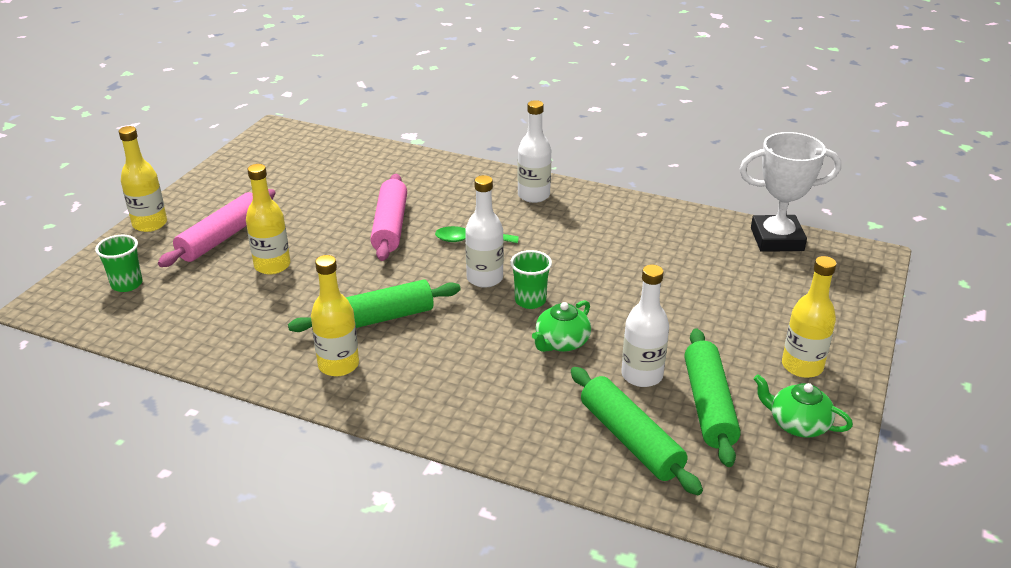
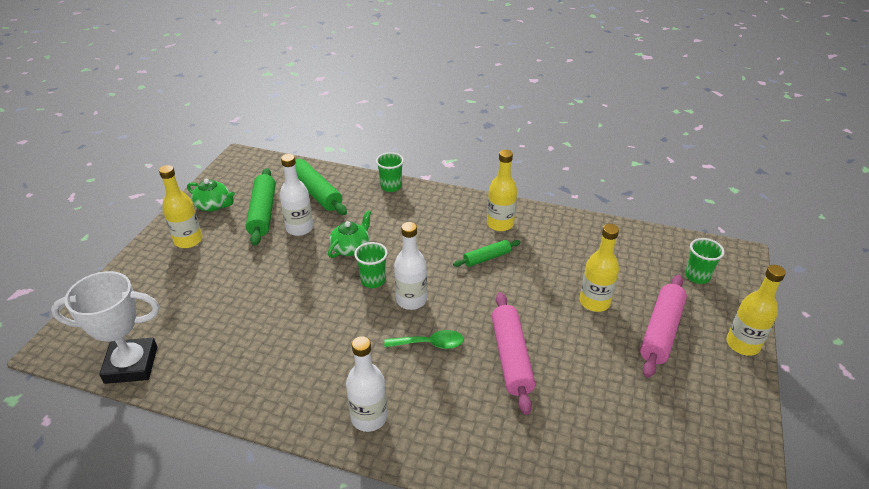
camera: 175 degrees right, 5 degrees up
(377, 319) = (487, 258): green rolling pin -> green rolling pin, size x0.59
(499, 444) = (391, 186): none -> green cup

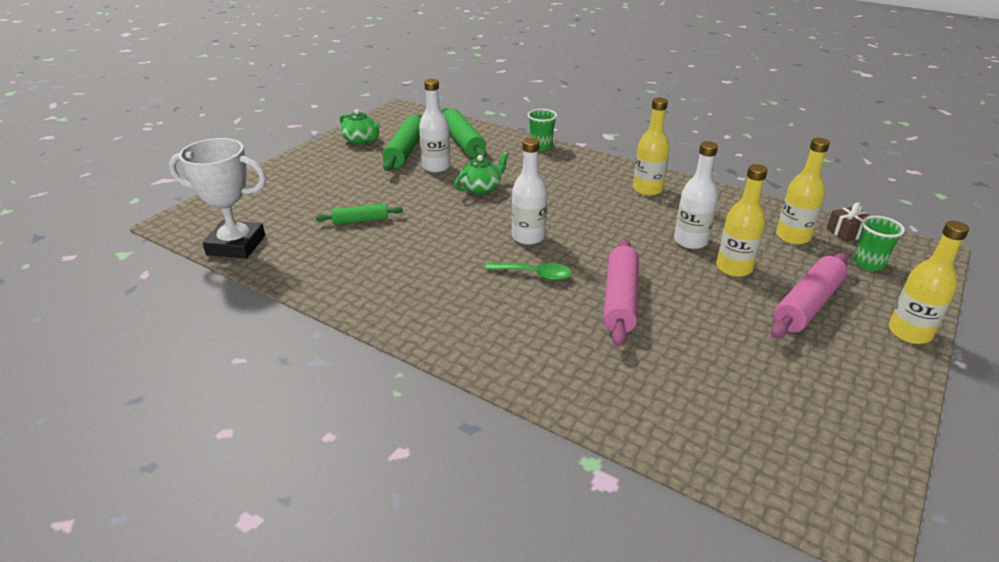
camera: 15 degrees right, 5 degrees down
(188, 240) = (327, 162): yellow bottle -> yellow bottle (792, 237)
(369, 417) = (447, 323): white bottle -> white bottle (690, 241)
(373, 280) = (494, 216): green cup -> none
(487, 258) = (623, 214): green rolling pin -> green rolling pin (360, 220)
(673, 245) = (847, 232): none -> brown gift

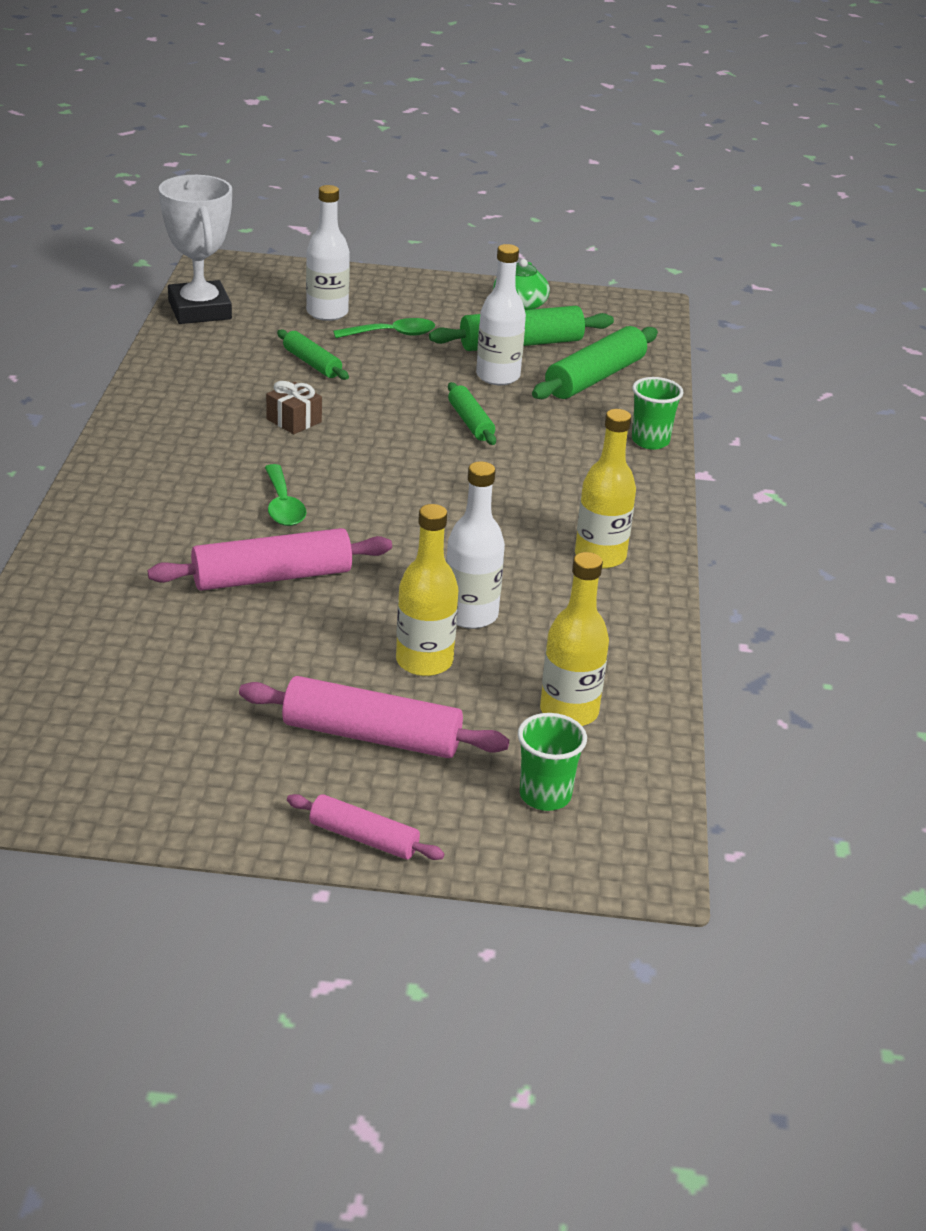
camera: 60 degrees right, 0 degrees up
(352, 185) = (392, 334): none -> green spoon
(481, 188) = (470, 422): green teapot -> green rolling pin
(528, 237) = (370, 483): white bottle -> white bottle (327, 313)
(847, 232) = (635, 770): brown gift -> brown gift (294, 421)
(909, 333) = (364, 838): yellow bottle -> pink rolling pin

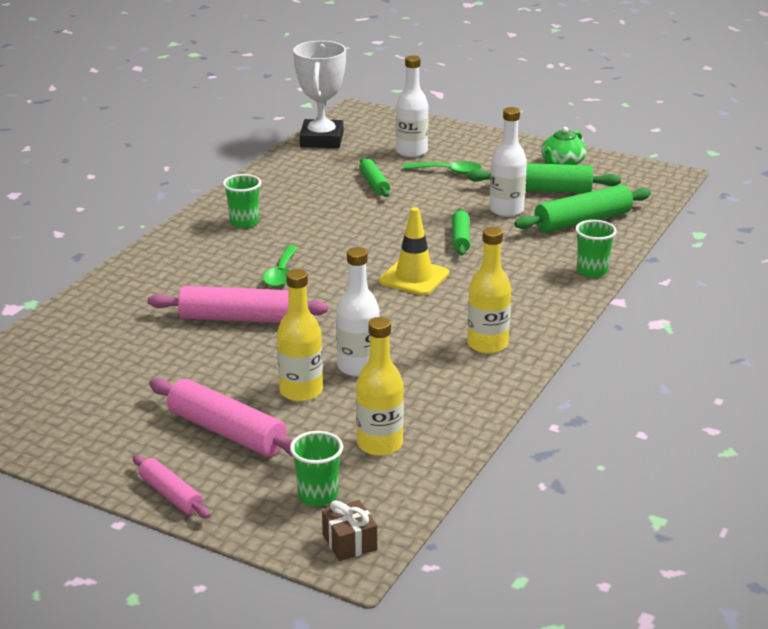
camera: 25 degrees right, 5 degrees down
(181, 441) = (244, 222): none -> green cup
(294, 421) = (332, 220): brown gift -> brown gift (349, 542)
(452, 483) = (414, 277): none -> yellow traffic cone

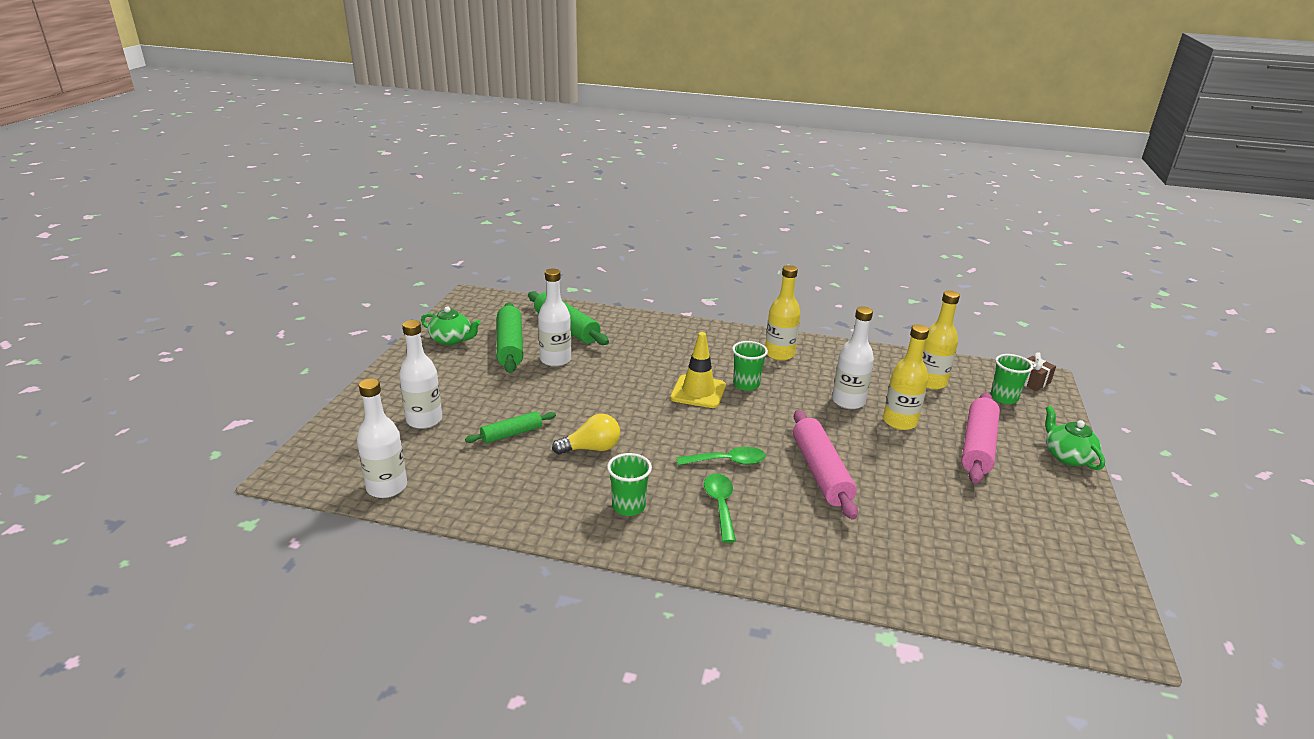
camera: 105 degrees left, 0 degrees up
(171, 494) = (1067, 456): pink rolling pin -> green teapot
(322, 140) = (387, 487): white trophy -> white bottle
(335, 214) = (591, 448): none -> yellow light bulb
(448, 171) = (475, 394): green spoon -> green spoon (720, 505)
(460, 238) = (618, 377): green rolling pin -> none
(592, 271) = (650, 322): green cup -> green cup (746, 384)

